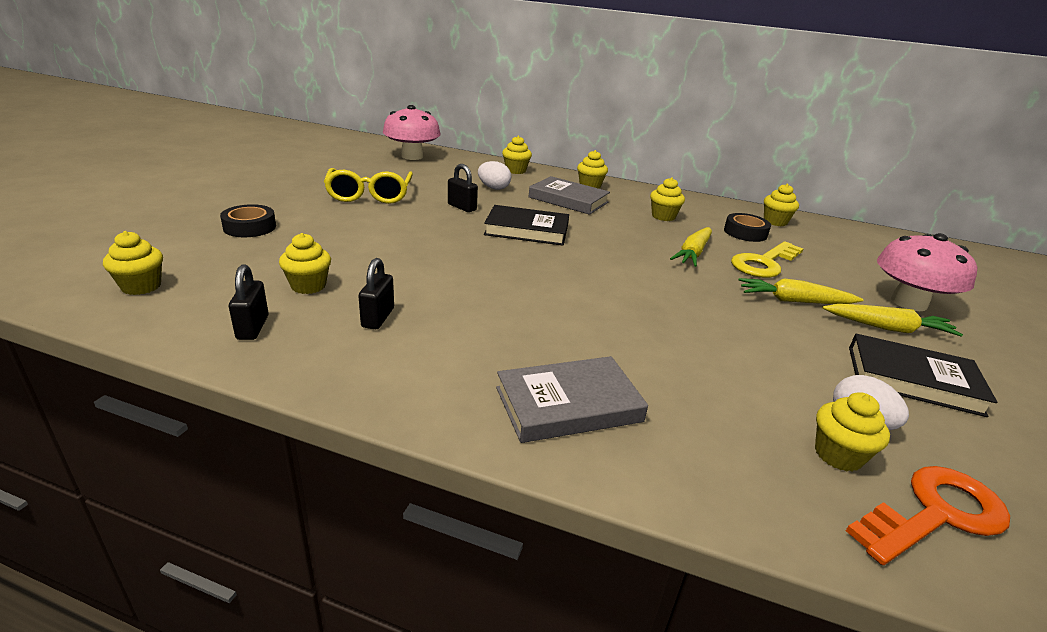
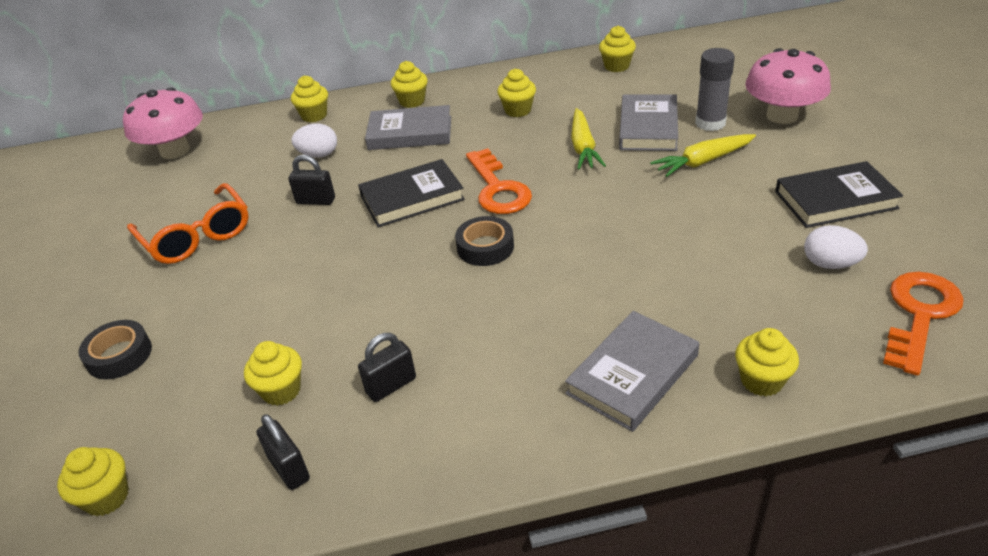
camera: 25 degrees left, 10 degrees up
(370, 195) = (197, 236): yellow glasses -> orange glasses
(378, 318) = (391, 385): black padlock -> black padlock turned 75 degrees clockwise
(595, 249) = (498, 189): none -> orange key
(745, 233) = (604, 95): black tape -> black tape (485, 247)
(764, 263) = (648, 128): yellow key -> grey book
(827, 281) = (710, 123): none -> grey glue stick
(838, 455) = (837, 302): yellow cupcake -> yellow cupcake (761, 381)
(888, 328) = (786, 154): yellow carrot -> none

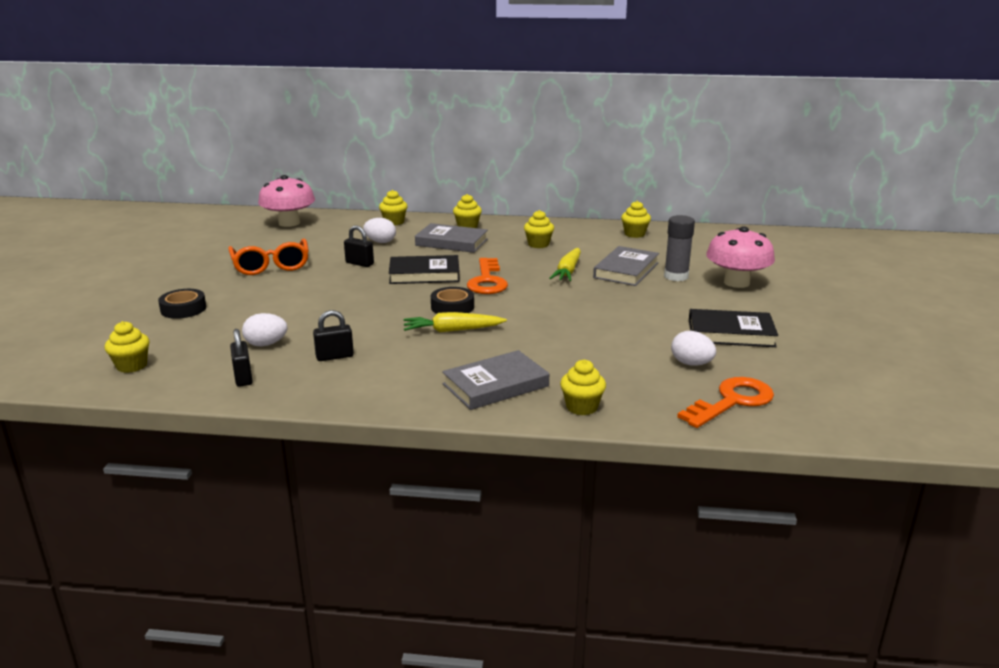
camera: 15 degrees right, 15 degrees down
(281, 390) = (266, 344): yellow cupcake -> white egg
(703, 161) = (649, 295): yellow carrot -> yellow carrot (452, 330)

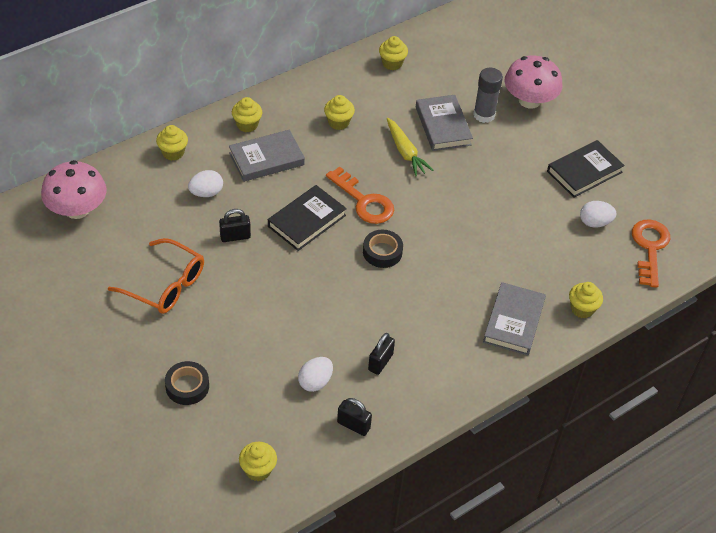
camera: 45 degrees left, 25 degrees up
(452, 330) = (417, 281): yellow carrot -> none

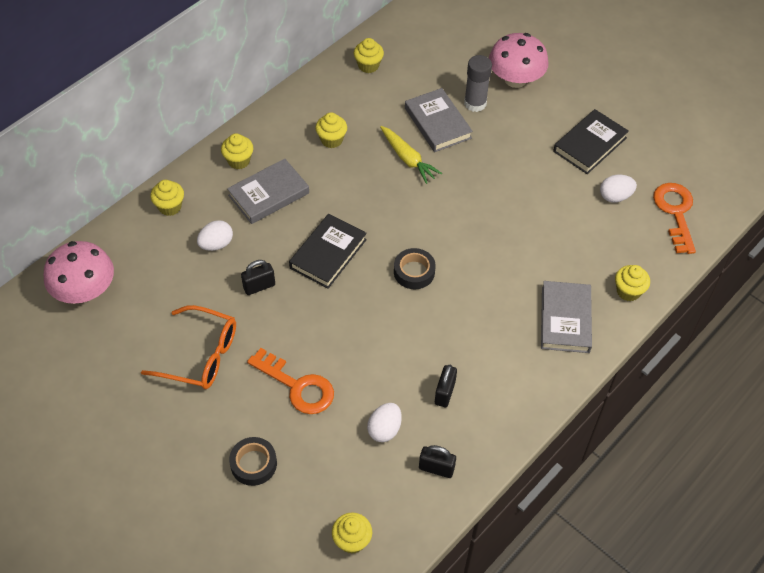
camera: 10 degrees left, 5 degrees up
(364, 201) = (380, 220): orange key -> orange key (297, 386)

